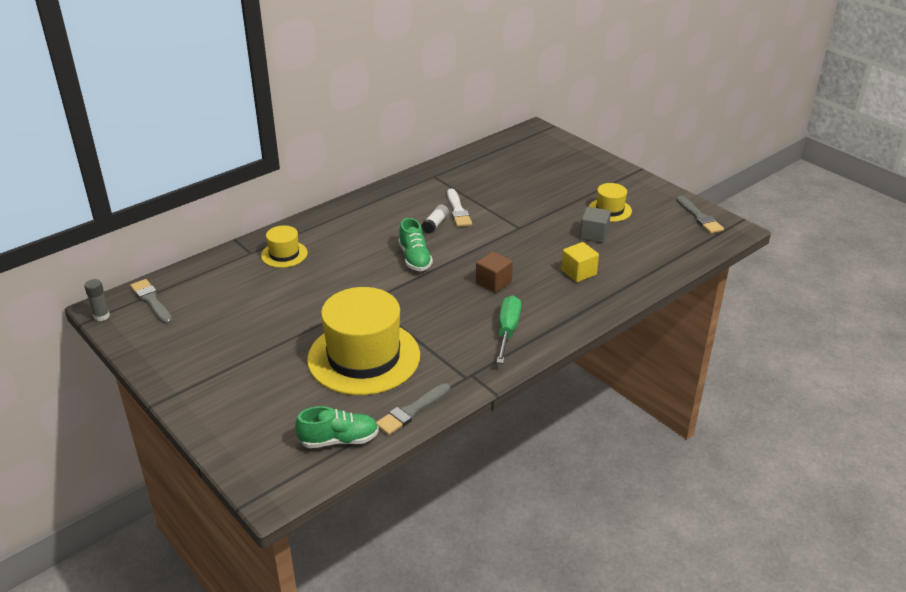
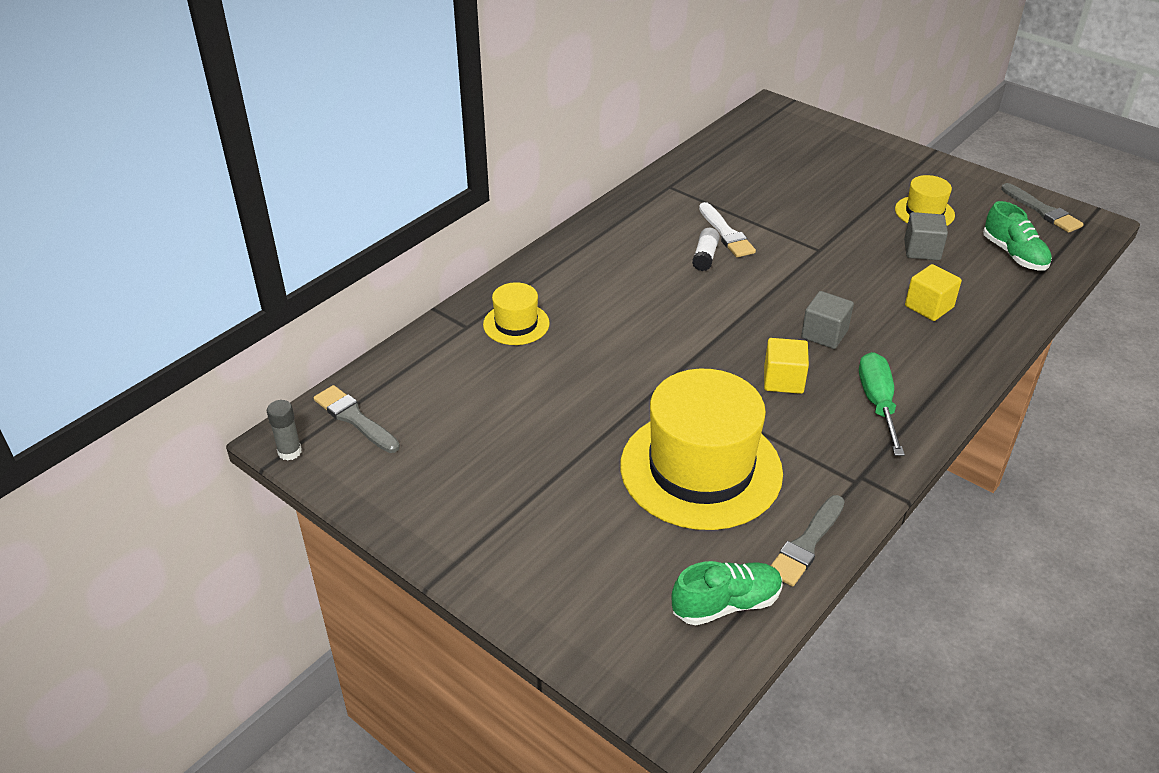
camera: 10 degrees left, 5 degrees up
(415, 258) = (701, 310): green shoe -> green shoe (1014, 255)
(449, 309) = (783, 380): none -> yellow cube
(493, 282) = (824, 334): brown cube -> grey cube

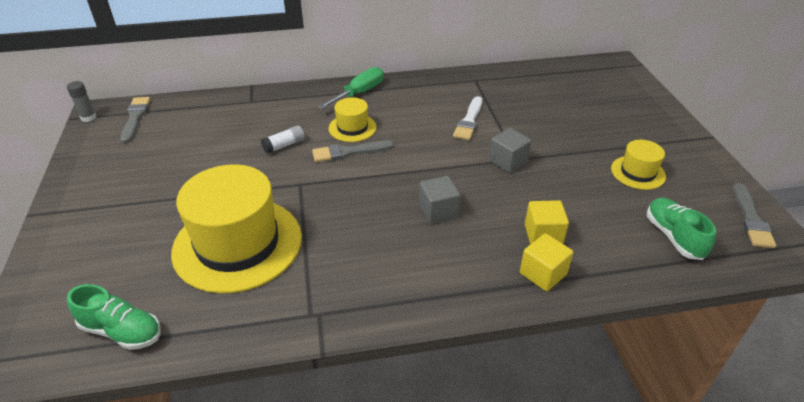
camera: 40 degrees right, 0 degrees up
(516, 324) = (275, 112): yellow hat -> yellow hat (352, 128)
(705, 257) = (434, 127): white glue stick -> white glue stick (284, 145)
(783, 380) = (367, 223): yellow cube -> yellow cube (543, 274)
(806, 544) = (219, 331): grey brush -> grey brush (348, 152)
(877, 404) = (404, 275): green screwdriver -> green screwdriver (359, 93)
(922, 250) = (596, 196): grey cube -> grey cube (508, 161)
(1014, 255) = (673, 236): green shoe -> green shoe turned 150 degrees clockwise

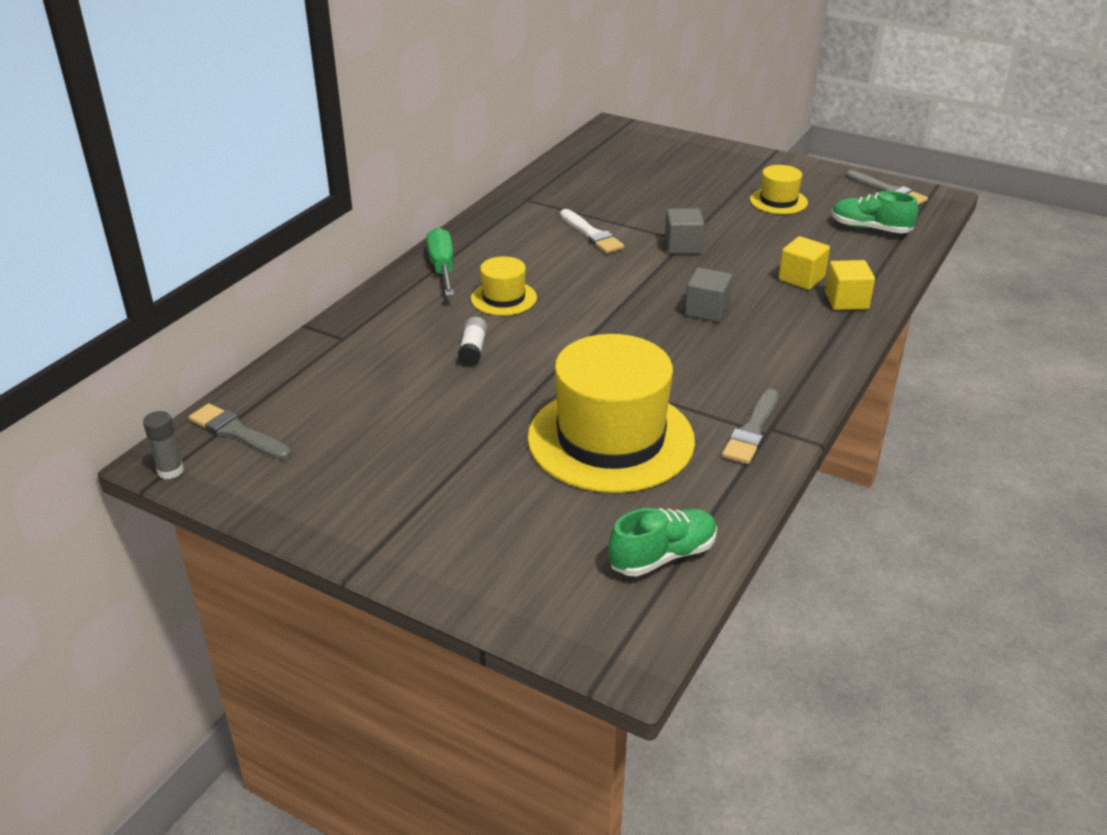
camera: 50 degrees left, 5 degrees down
(348, 152) = (545, 317): grey brush -> grey brush (752, 431)

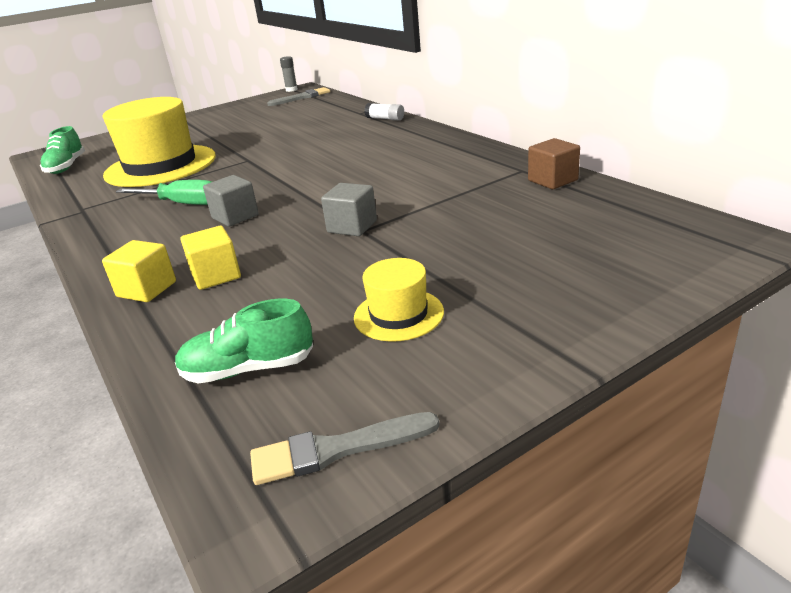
camera: 120 degrees right, 5 degrees down
(442, 268) = (418, 136): green screwdriver -> green screwdriver (183, 204)
(473, 350) = (301, 140): white glue stick -> white glue stick (385, 119)
(503, 298) = (352, 151): yellow hat -> none
(545, 185) = (552, 180): none -> brown cube
(591, 234) = (420, 189): white brush -> none
(752, 431) = (92, 204): grey brush -> none
(870, 229) = (248, 369): green shoe -> green shoe turned 150 degrees counterclockwise

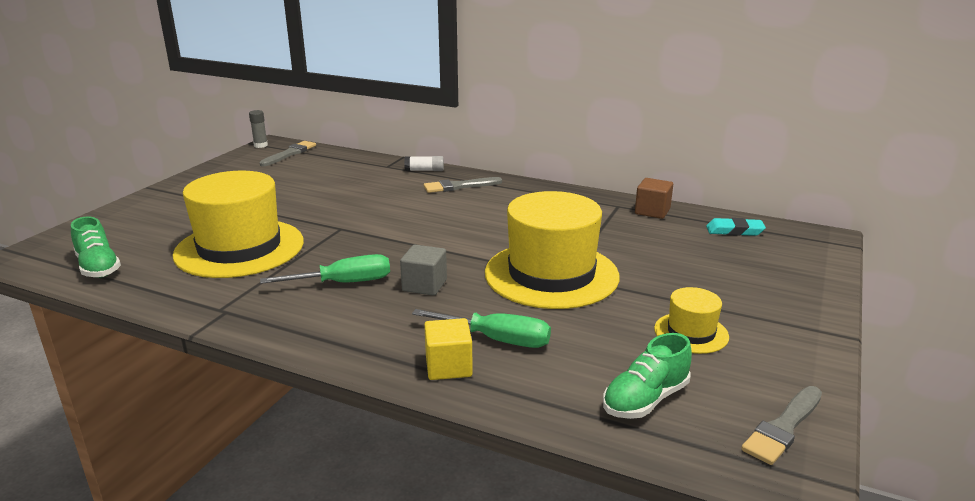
camera: 35 degrees left, 5 degrees down
(216, 275) = (496, 339): yellow cube -> green screwdriver
(352, 226) = (551, 274): grey cube -> yellow hat
(393, 135) = (459, 186): none -> grey brush
(624, 215) = (734, 231): none -> turquoise eraser

